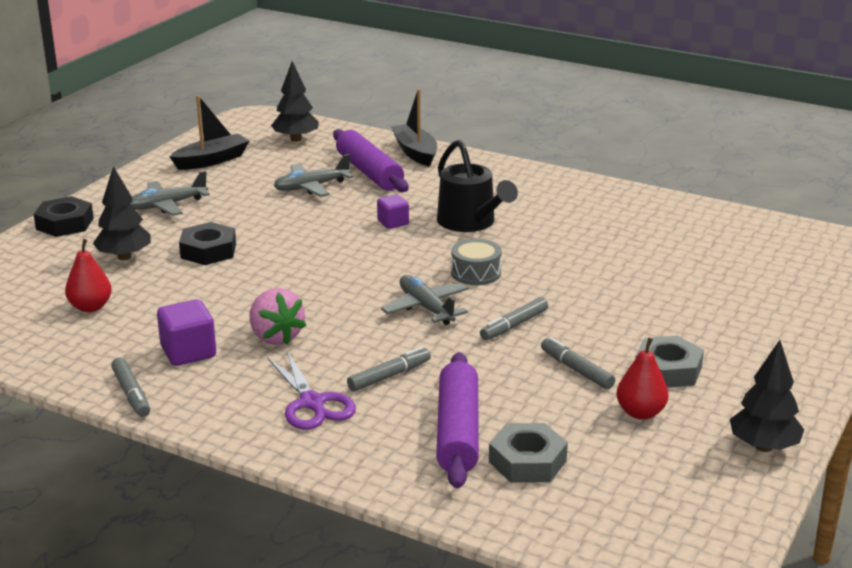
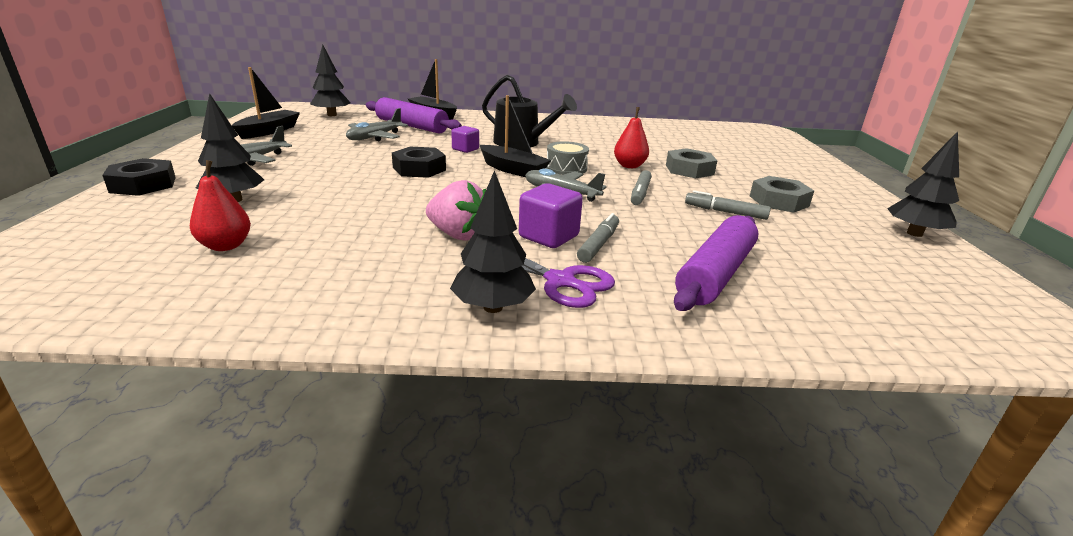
camera: 30 degrees left, 0 degrees up
(131, 394) = (350, 319): grey marker -> none
(188, 352) = (381, 264): purple cube -> purple cube (548, 236)
(208, 251) = (322, 184): black nut -> black nut (419, 169)
(236, 411) = (493, 307): none -> black tree
(412, 264) = (513, 170): none -> black boat
(458, 432) = (715, 274): purple rolling pin -> purple rolling pin turned 60 degrees clockwise
(527, 461) = (802, 283): grey nut -> grey nut (689, 170)
(640, 413) = (810, 230): red pear -> red pear (629, 166)

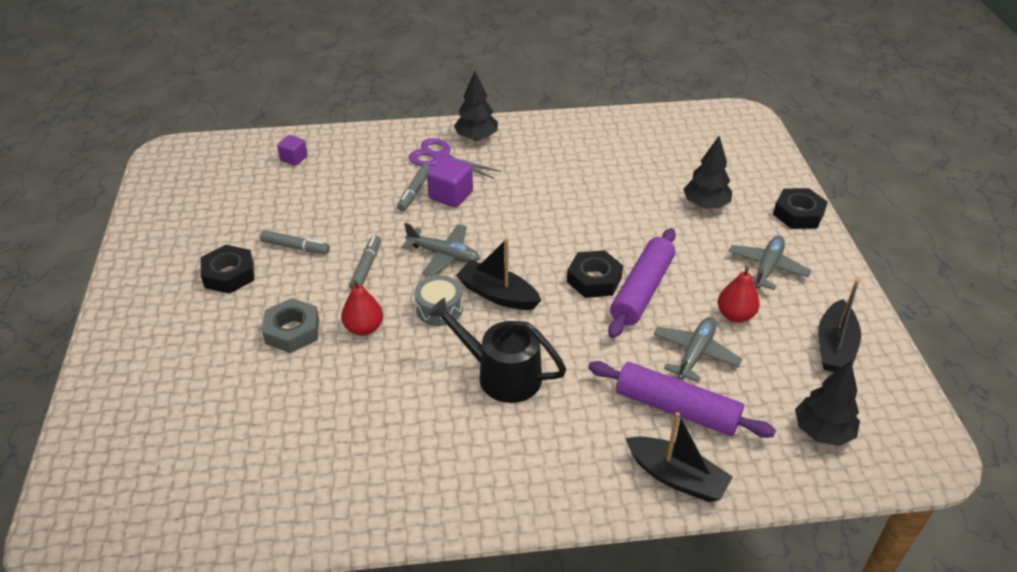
camera: 175 degrees right, 15 degrees up
(226, 246) = (655, 160): red pear -> red pear (735, 315)
(458, 235) = (516, 189): pink strawberry -> none
(465, 149) = (567, 339): purple cube -> purple cube (294, 159)
(715, 274) = (341, 175): purple rolling pin -> purple rolling pin (642, 290)
(778, 201) = (229, 274): grey nut -> black nut
(914, 233) = (142, 239): black tree -> none

